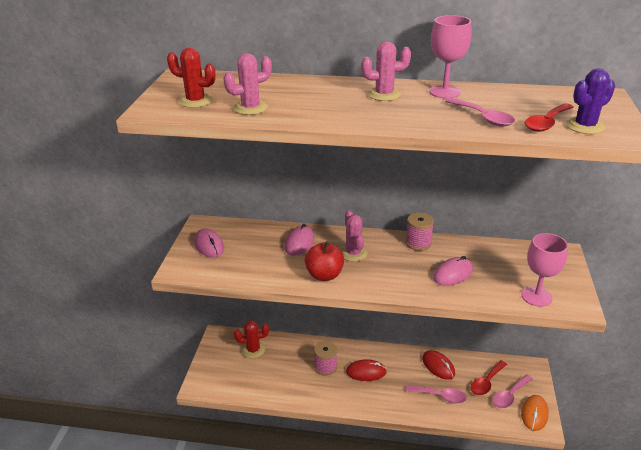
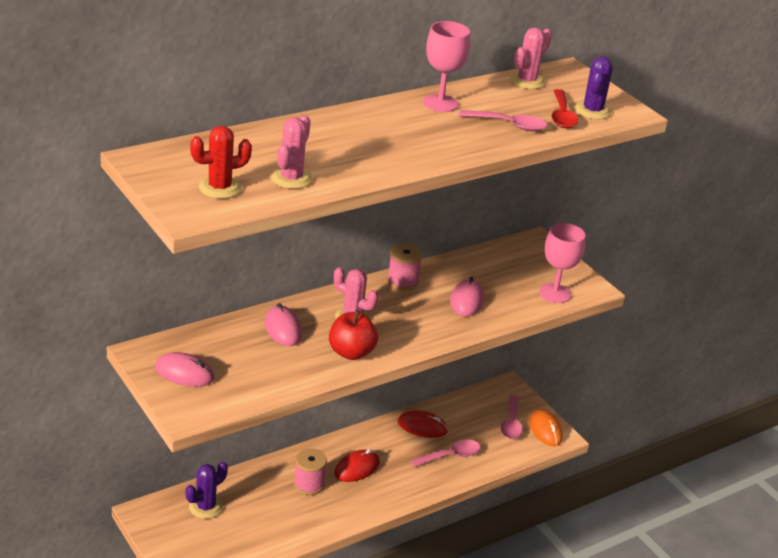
camera: 45 degrees left, 0 degrees up
(253, 350) = (206, 507): red cactus -> purple cactus
(384, 95) = (392, 122): pink cactus -> pink cactus (527, 81)
(486, 382) = (480, 421): red spoon -> none

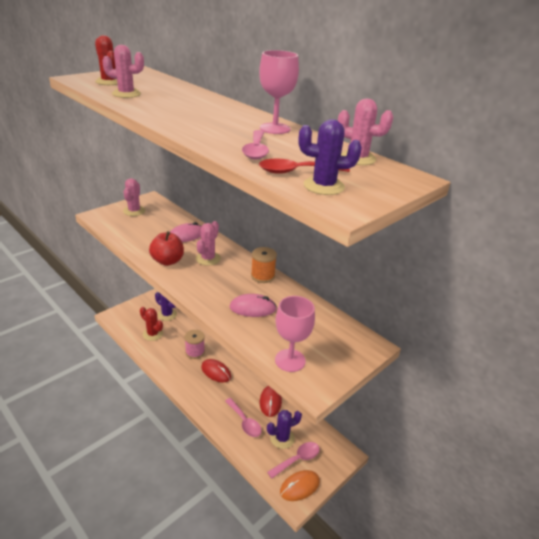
camera: 80 degrees right, 0 degrees up
(184, 373) = (134, 211): pink mouse -> pink cactus
(252, 528) = (152, 334): none -> red cactus
(402, 281) = (262, 276): pink spool -> orange spool
(480, 429) = (282, 438): none -> purple cactus
(511, 423) = (297, 459): pink spoon -> pink spoon turned 150 degrees clockwise

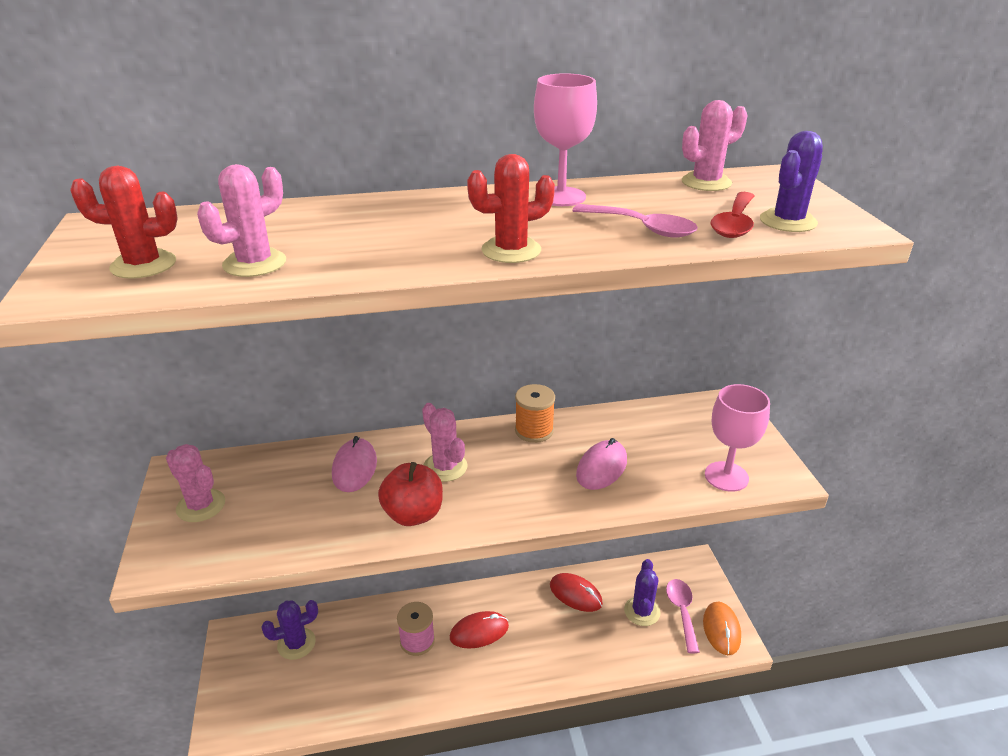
camera: 55 degrees left, 0 degrees up
(152, 334) = (327, 684): red cactus -> red cactus (511, 250)
(244, 422) = (593, 640): pink spoon -> none

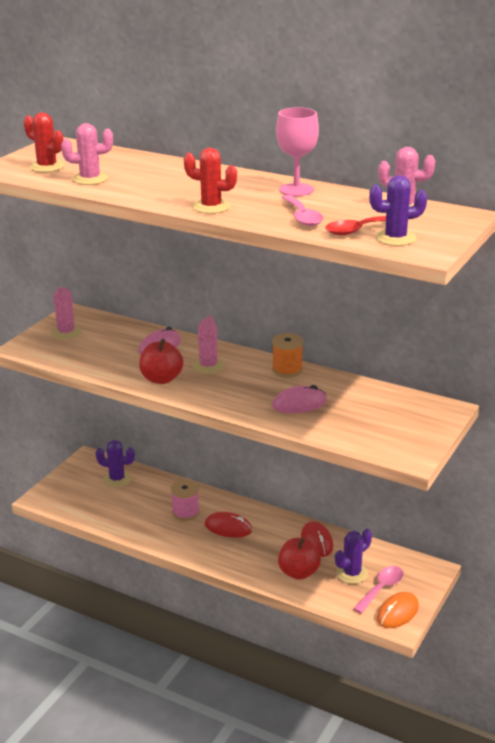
camera: 40 degrees right, 5 degrees down
(598, 643) = (298, 573): none -> red apple
(726, 476) = (372, 441): pink goblet -> none

